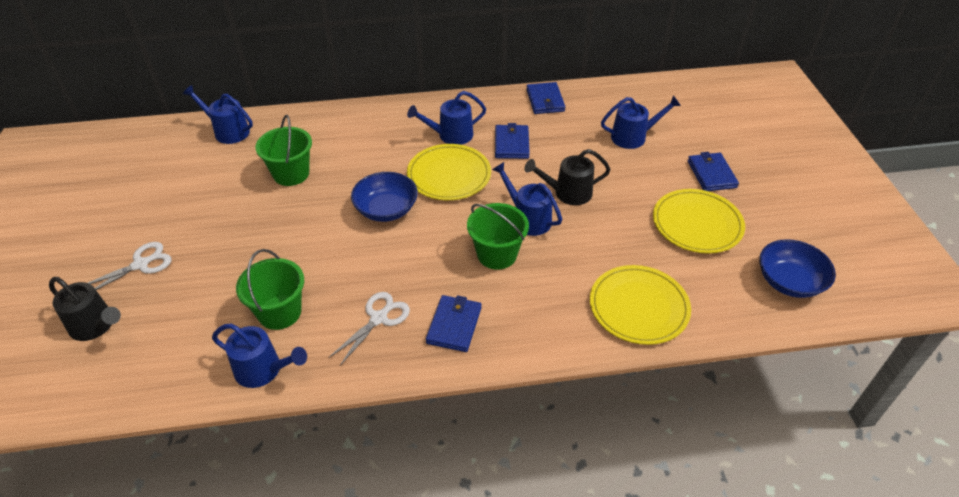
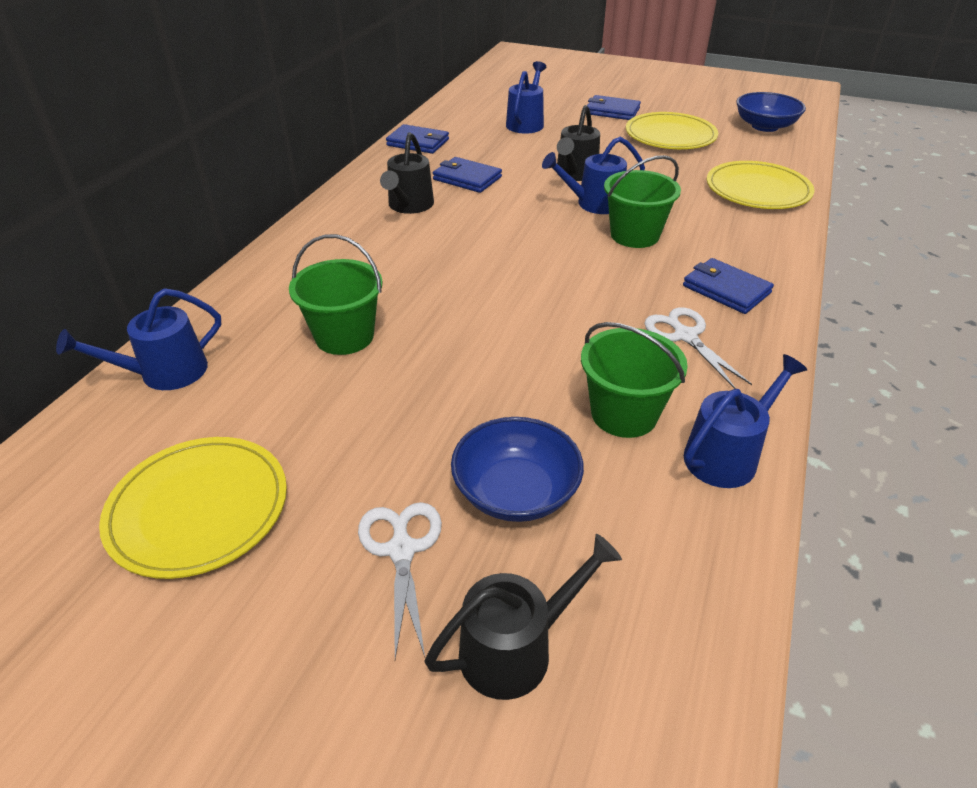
camera: 60 degrees left, 5 degrees down
(386, 209) = (497, 281): blue bowl -> blue bowl (516, 491)
(449, 175) = (478, 226): yellow plate -> yellow plate (198, 509)
(451, 135) = (409, 205): blue watering can -> black watering can

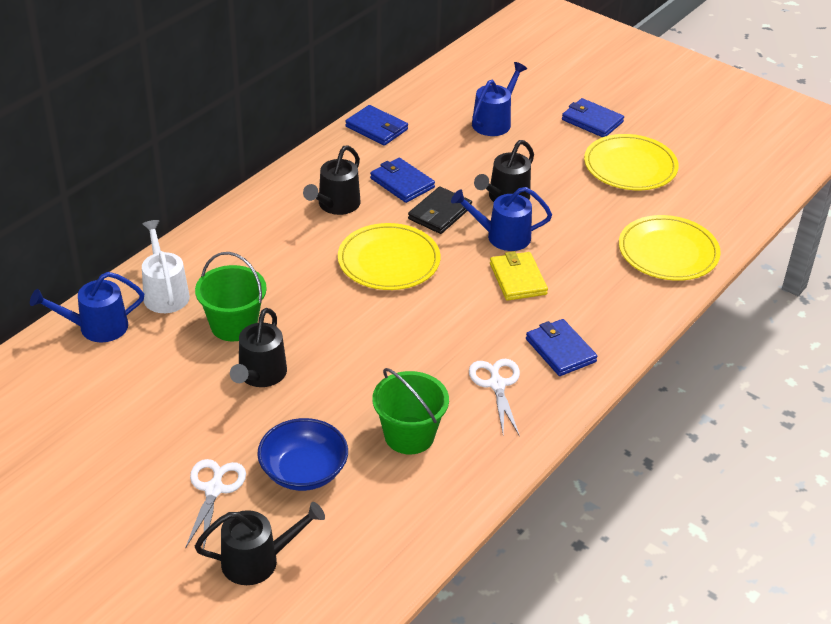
camera: 15 degrees right, 0 degrees up
(198, 509) = (97, 433): yellow plate -> yellow plate (389, 261)
(245, 319) = (165, 293): none -> white watering can
(401, 384) = (260, 375): none -> black watering can
(519, 195) = (439, 213): none -> black wallet
(634, 235) = (518, 279): green bucket -> yellow wallet
(726, 455) = (463, 482): blue watering can -> none
(765, 126) = (738, 172): blue bowl -> none

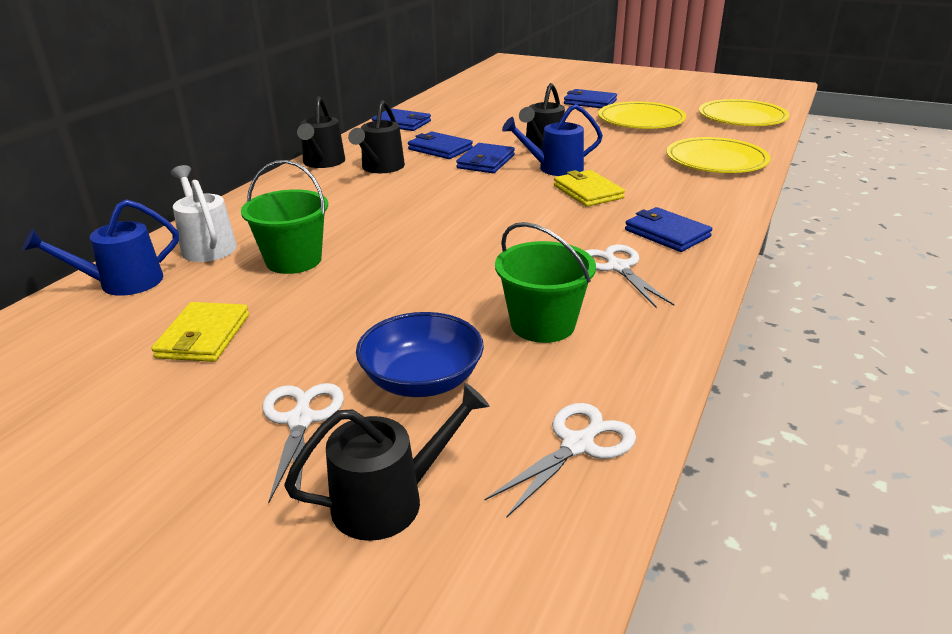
camera: 10 degrees left, 10 degrees down
(155, 398) = (203, 336): none -> yellow wallet
(260, 375) = (336, 296): black watering can -> black watering can (323, 162)
(389, 261) = (450, 195): yellow plate -> yellow plate (742, 117)
(389, 545) = (577, 445): none -> white scissors
(439, 213) = (485, 162): black wallet -> blue wallet
(494, 122) = (506, 110): blue watering can -> none

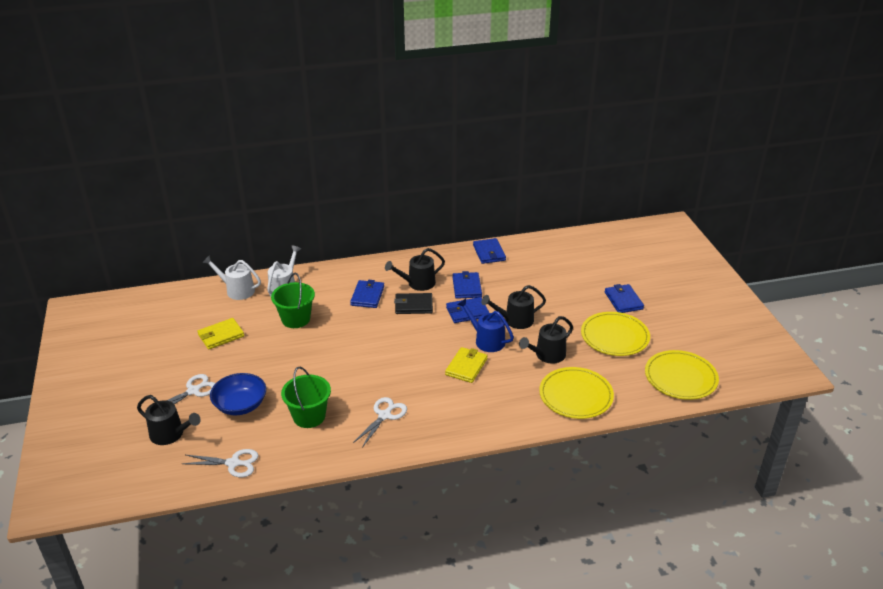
camera: 50 degrees right, 5 degrees up
(123, 283) = (237, 290): blue watering can -> white watering can
(323, 162) = (403, 262): black watering can -> black watering can (547, 355)
(418, 182) = (413, 305): none -> black wallet
(667, 233) = (441, 416): blue wallet -> blue wallet (367, 296)

